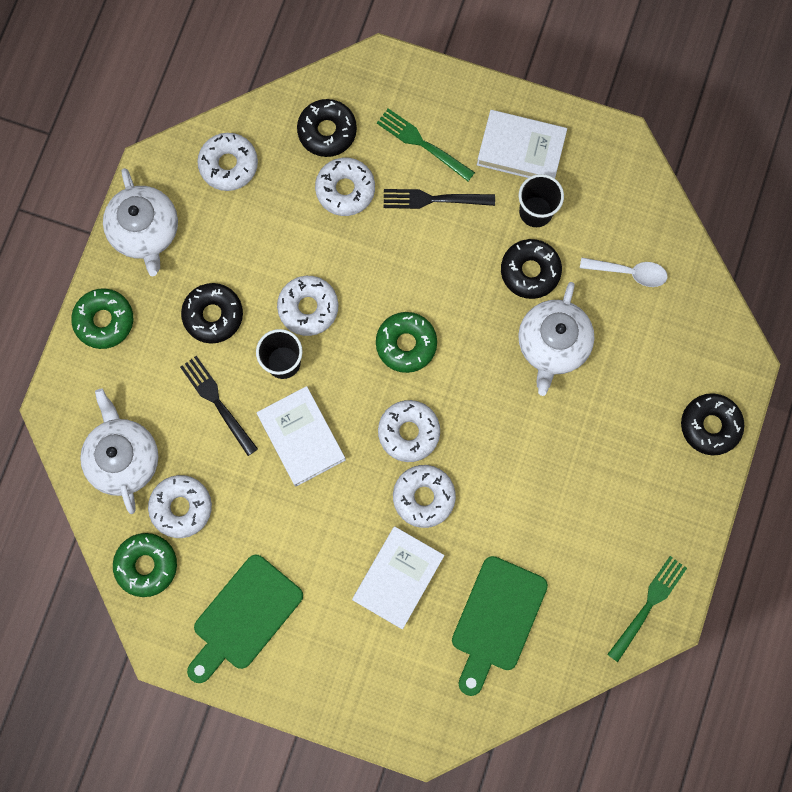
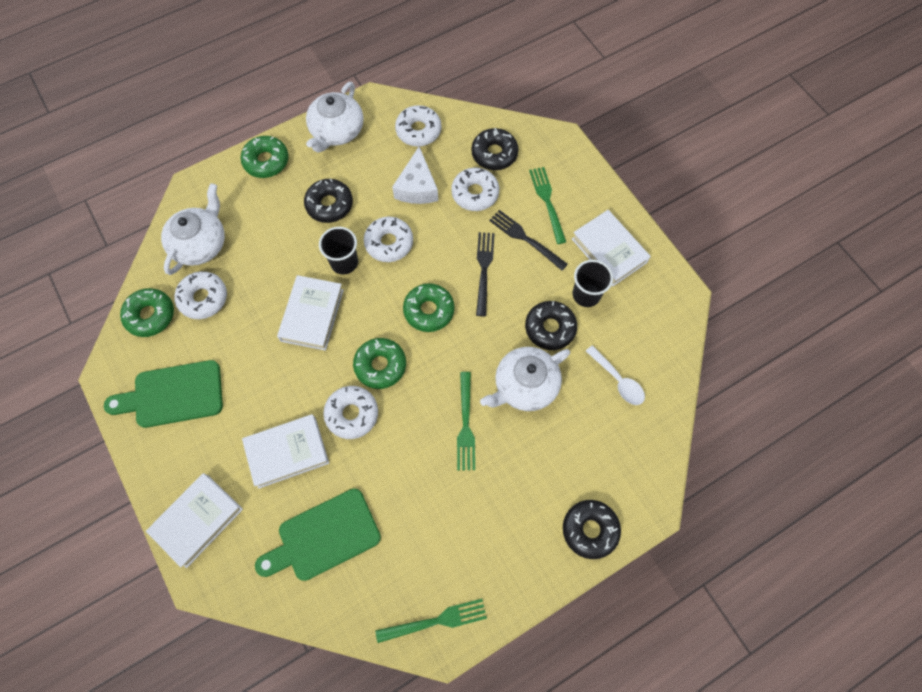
camera: 40 degrees right, 10 degrees down
(217, 402) = (283, 255): black fork -> black fork (484, 269)
(283, 228) = (417, 187): none -> white cheese
(376, 700) = (197, 520): none -> white book
(409, 432) = (380, 365): white donut -> green donut
(532, 423) = (465, 425): none -> green fork

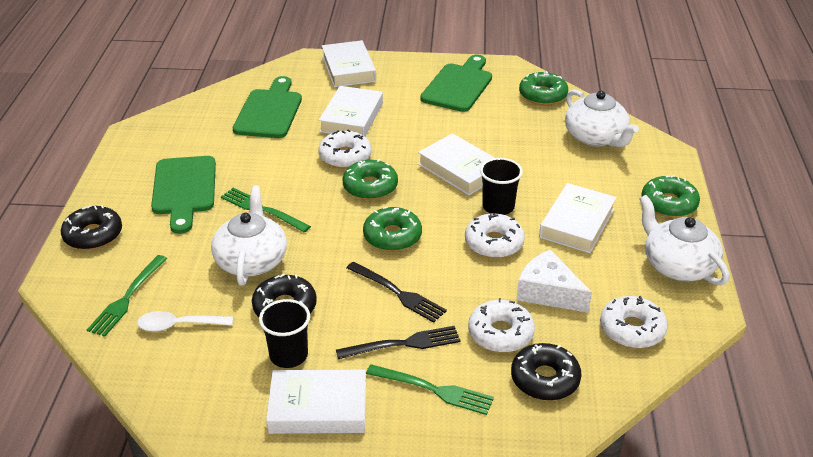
camera: 125 degrees right, 30 degrees down
(203, 298) = (535, 122): white donut -> none
(329, 205) = (577, 223): black donut -> white book
(436, 620) = (149, 135): green fork -> green fork (127, 298)
(486, 510) = (184, 189): none -> green cutting board

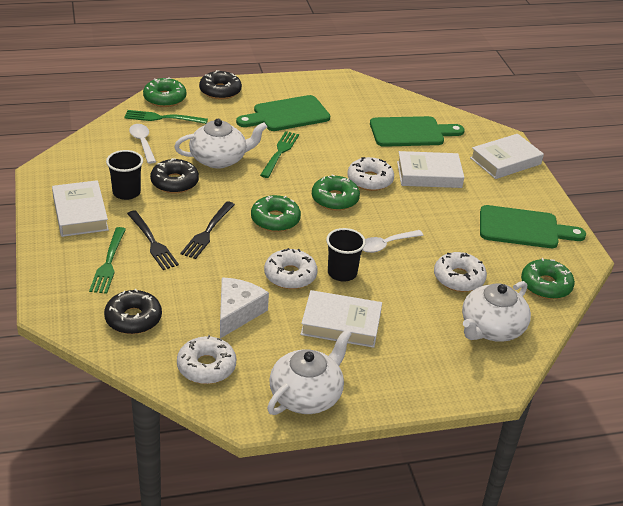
camera: 70 degrees right, 0 degrees up
(460, 169) = (386, 245): white book -> white spoon
(500, 333) = (178, 290): white donut -> white donut (458, 278)
(668, 204) = (403, 387): green donut -> green donut (164, 98)

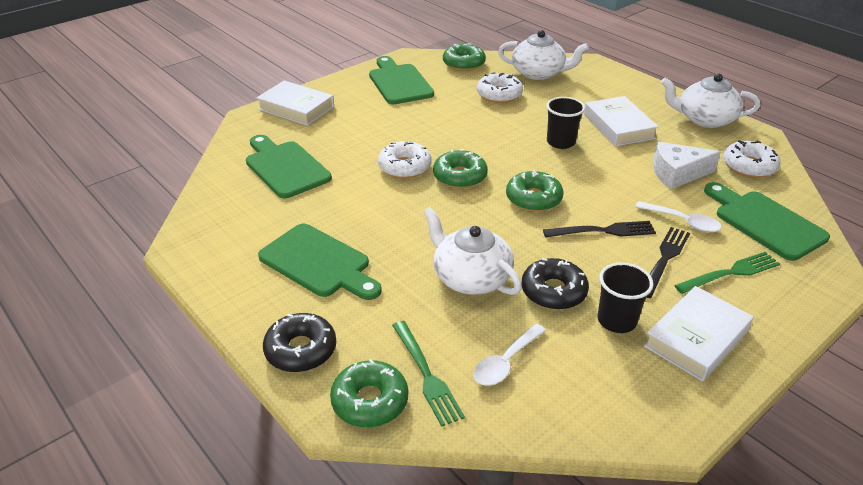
camera: 115 degrees left, 0 degrees up
(133, 319) = (765, 222): black donut -> green cutting board
(280, 152) = (411, 238): green fork -> none
(290, 275) = (598, 164): white donut -> none
(386, 245) = (497, 133): white spoon -> white spoon (683, 221)
(429, 174) = (360, 139): white book -> none

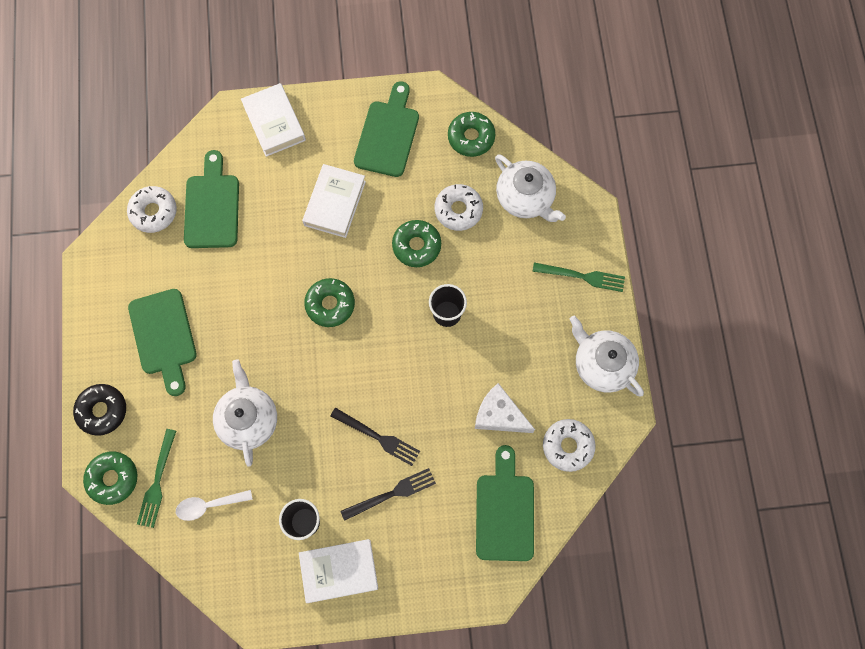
camera: 35 degrees right, 35 degrees up
(404, 167) = (299, 264): white donut -> white donut (154, 212)
(533, 198) = (361, 368): green donut -> green donut (416, 246)
(553, 291) = (289, 469): black donut -> none
(618, 126) = (516, 324): white book -> white book (335, 203)
(683, 221) = (445, 468): white spoon -> none
(731, 273) = (423, 537): green fork -> green fork (582, 276)

